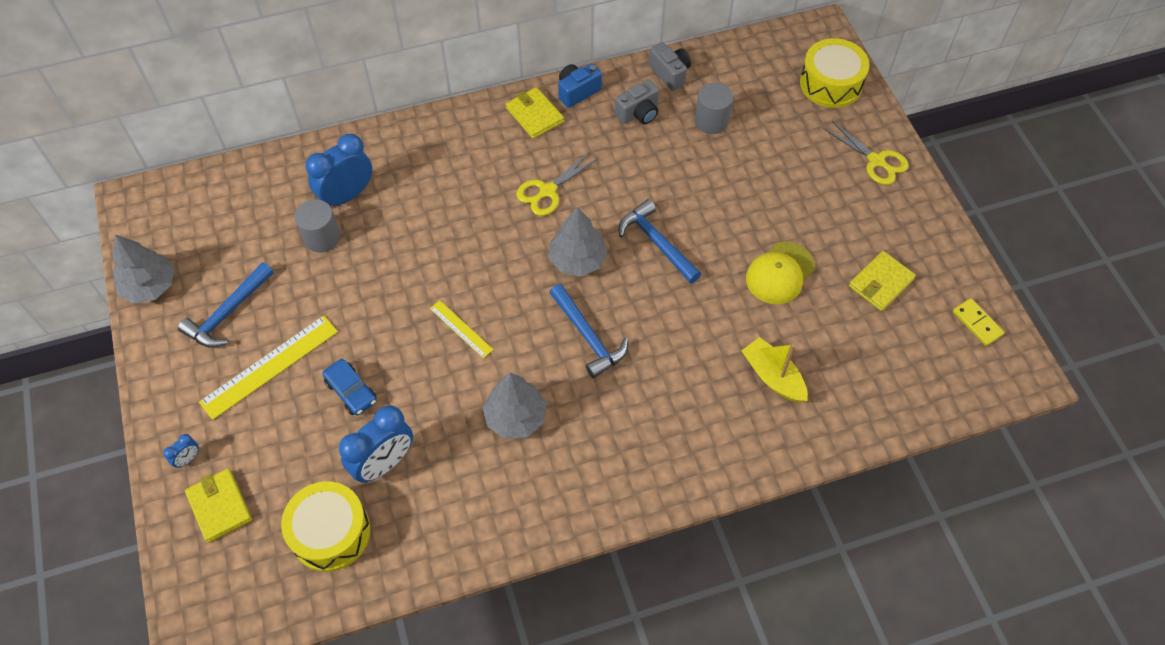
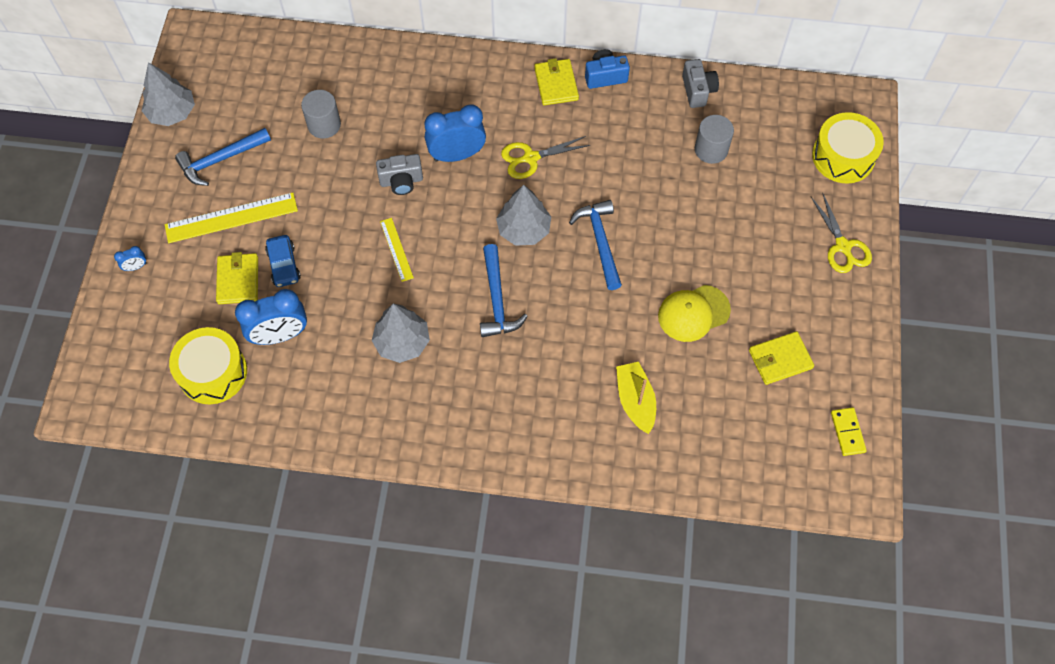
camera: 25 degrees right, 5 degrees up
(219, 506) = (141, 315): yellow wallet -> yellow wallet (238, 280)
(347, 195) = (362, 96): blue clock -> blue clock (457, 155)
(638, 113) = (649, 117): grey camera -> grey camera (401, 181)

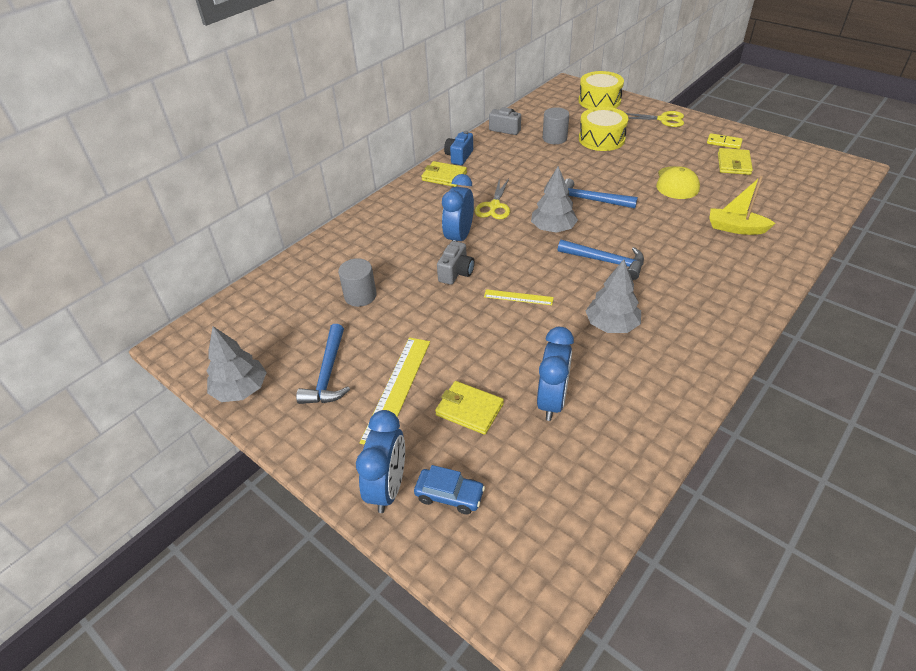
camera: 55 degrees left, 20 degrees down
(136, 267) = (388, 488): blue clock -> blue clock, size x2.28
(213, 372) = (561, 469): yellow drum -> yellow drum (601, 139)
(284, 265) = (478, 371): blue car -> blue car (449, 495)
(847, 432) = (802, 158): yellow domino -> yellow domino (724, 142)

